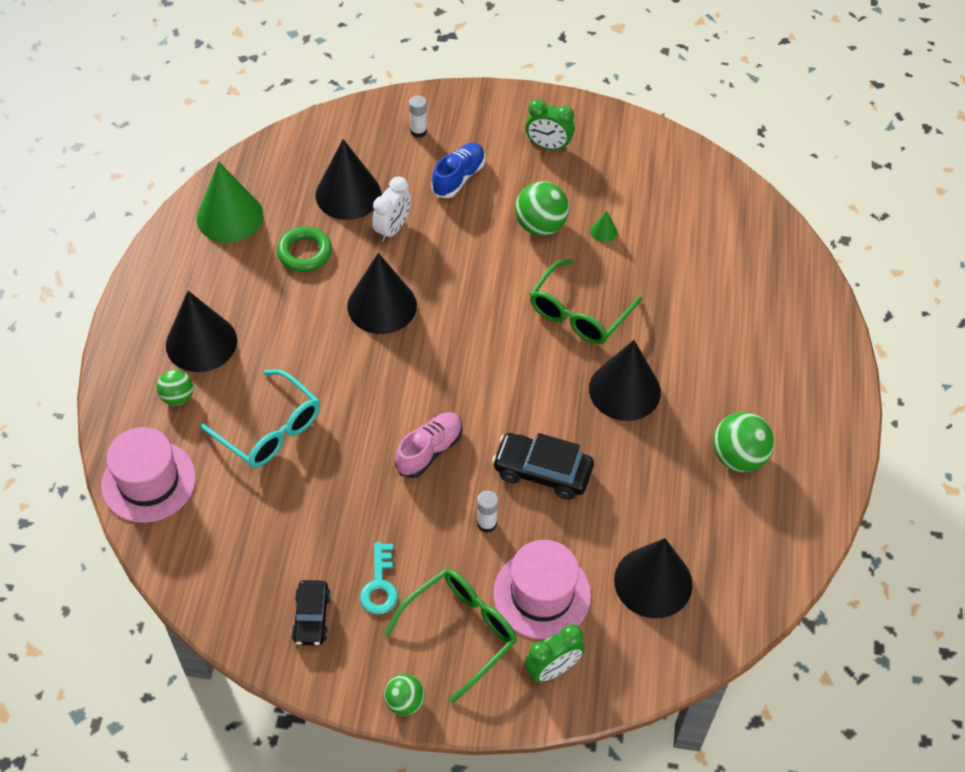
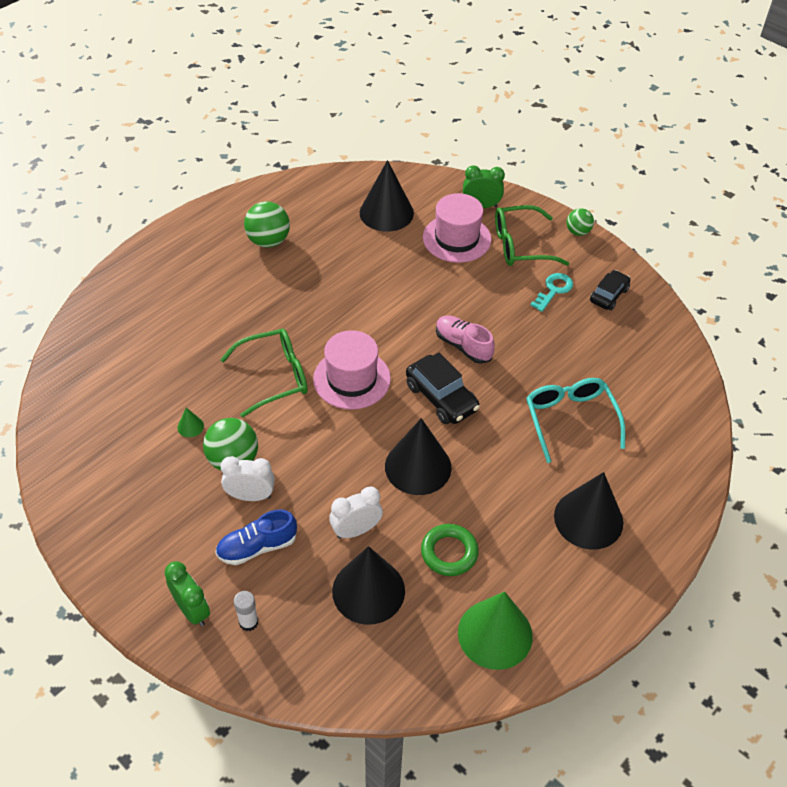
camera: 145 degrees left, 5 degrees down
(148, 481) = (683, 431): pink hat -> pink hat (351, 379)
(177, 397) = (631, 483): green ball -> none
(429, 450) = (463, 346): pink shoe -> pink shoe turned 60 degrees clockwise
(486, 523) = (459, 287): white glue stick -> none
(499, 208) = (250, 496): none -> white clock
(542, 472) = (398, 295): black car -> black car (441, 397)
(548, 146) = (151, 531): green clock -> green clock (192, 610)
(624, 390) = (296, 312): black cone -> none

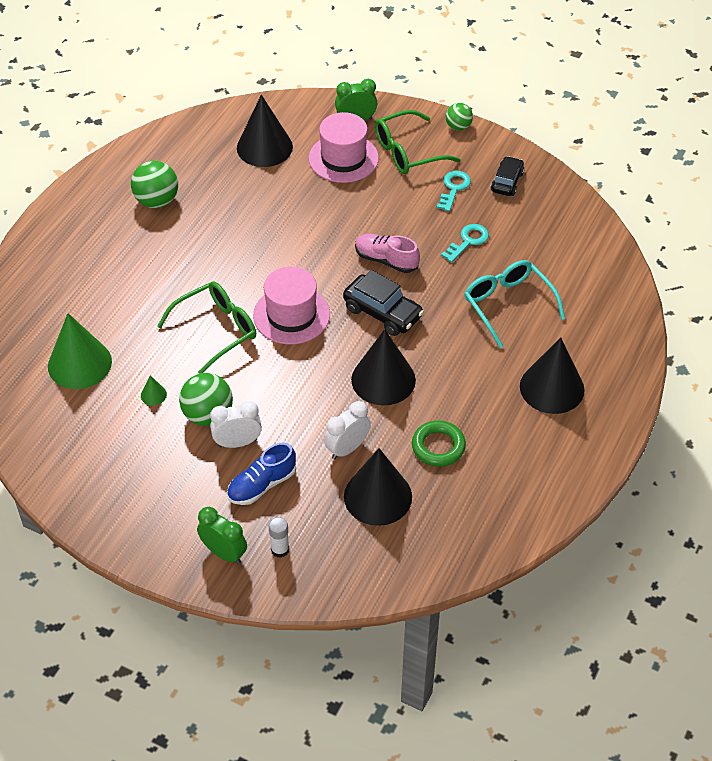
camera: 15 degrees left, 0 degrees up
(495, 634) = (502, 503): green cone -> green cone (79, 364)
(551, 345) = (468, 241): none -> turquoise key

